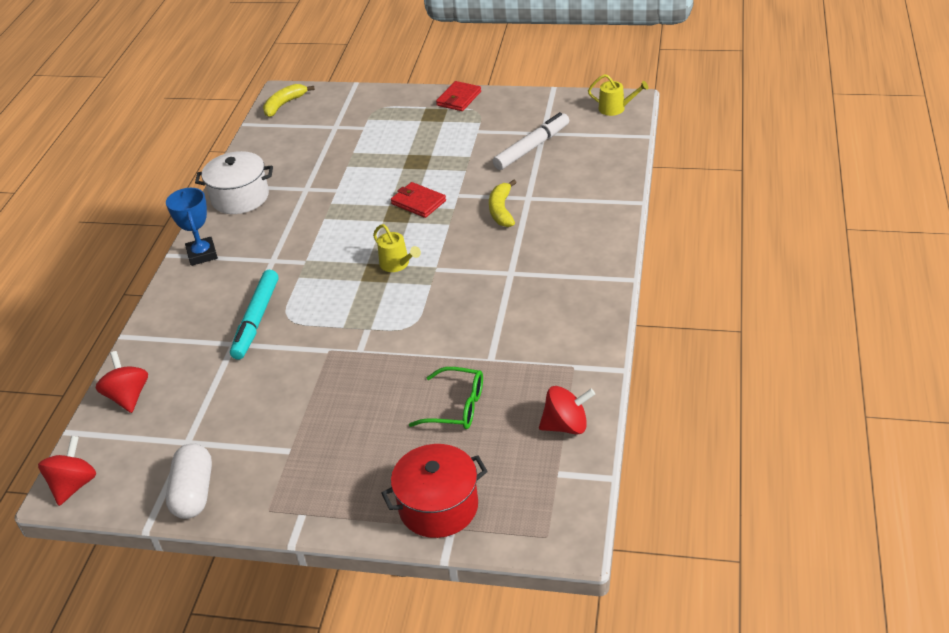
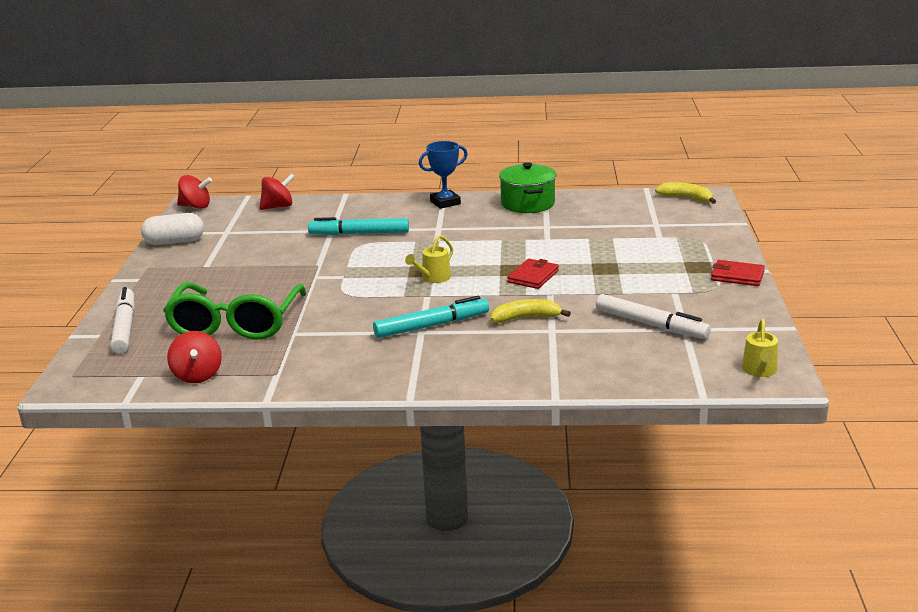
camera: 80 degrees right, 15 degrees down
(240, 197) = (527, 203): white pot -> green pot
(438, 506) = (124, 328): red pot -> white marker
(457, 407) = (235, 324): green glasses -> green glasses, size x1.85
(500, 266) = (431, 326): none -> turquoise marker

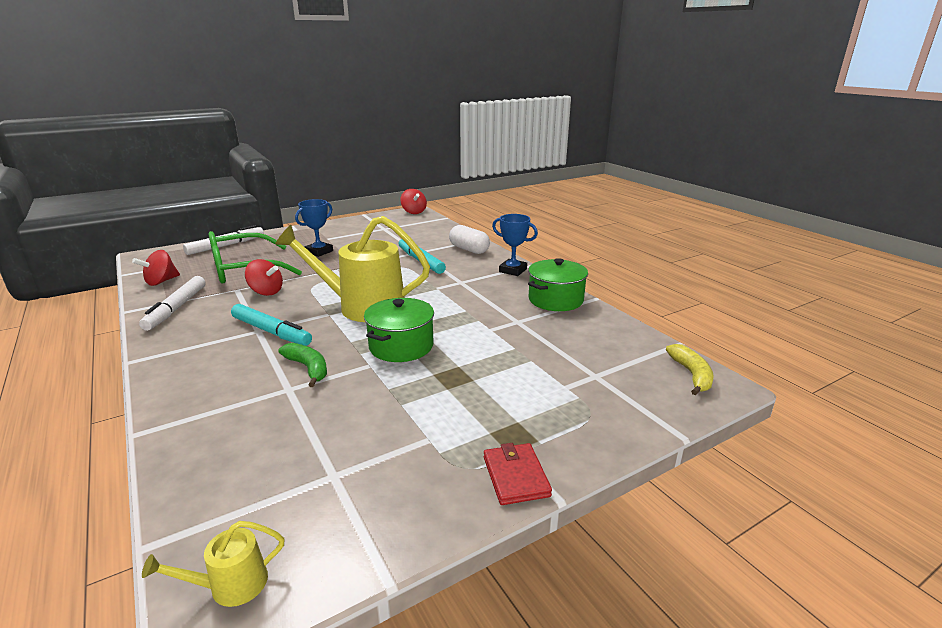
camera: 55 degrees right, 0 degrees up
(174, 242) = (356, 222): white capsule -> white capsule (469, 250)
(245, 277) = (319, 252): none -> blue trophy
(278, 207) = (438, 229): red spinning top -> red spinning top (266, 292)
(433, 278) = (363, 307): yellow watering can -> yellow watering can, size x2.42
(526, 318) = (308, 368): yellow banana -> green banana
(533, 276) = (401, 346): red wallet -> green pot
(650, 324) = (332, 446): white marker -> white marker (177, 308)

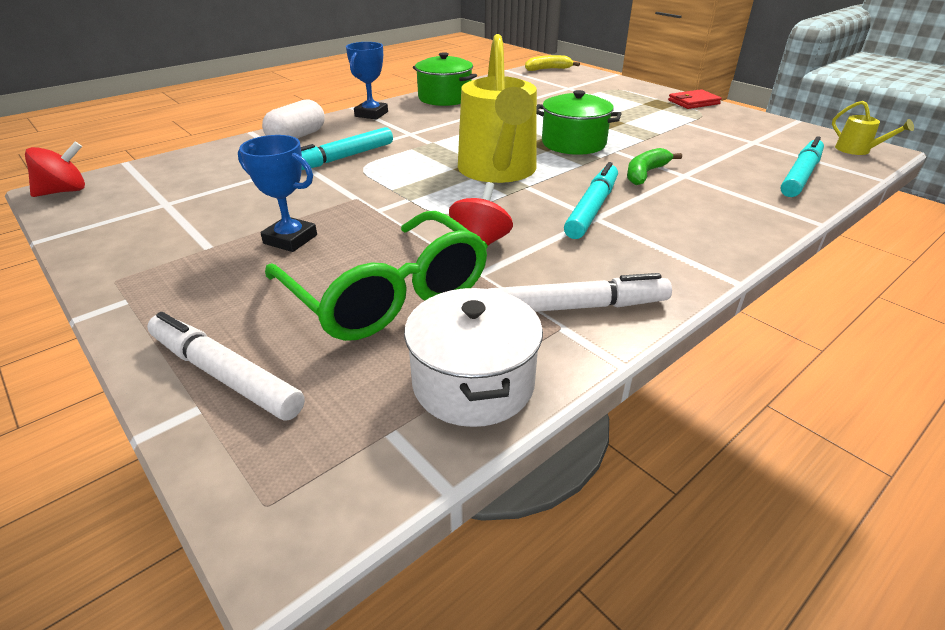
camera: 100 degrees left, 10 degrees up
(161, 282) = (473, 383): red spinning top -> white pot
(218, 470) = (800, 176): none -> turquoise marker

